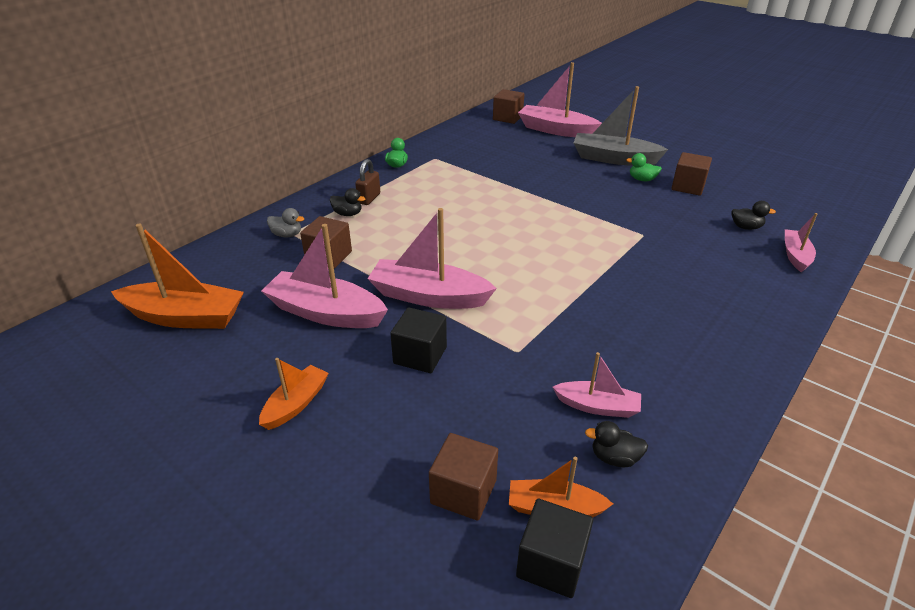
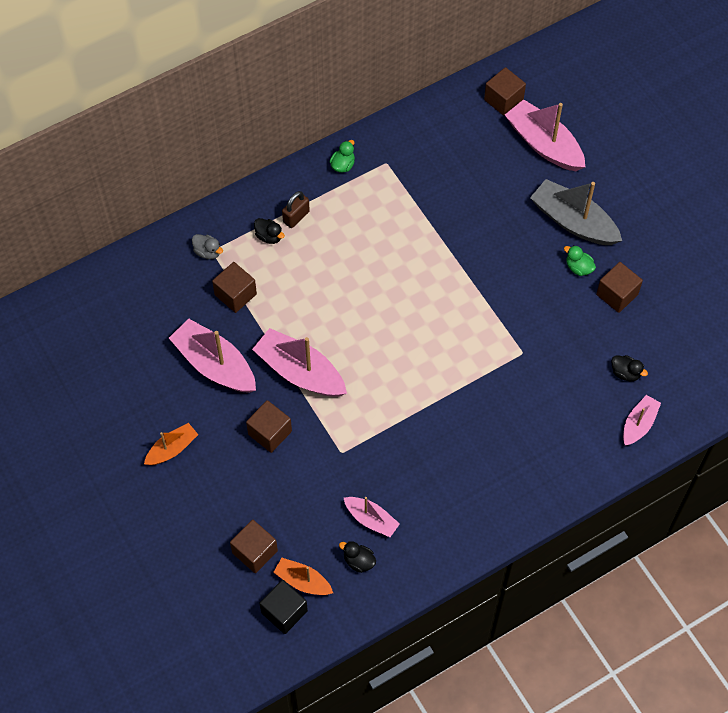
camera: 20 degrees right, 25 degrees up
(185, 317) = (110, 335): orange boat -> none
(420, 355) = (270, 433): black cube -> brown cube

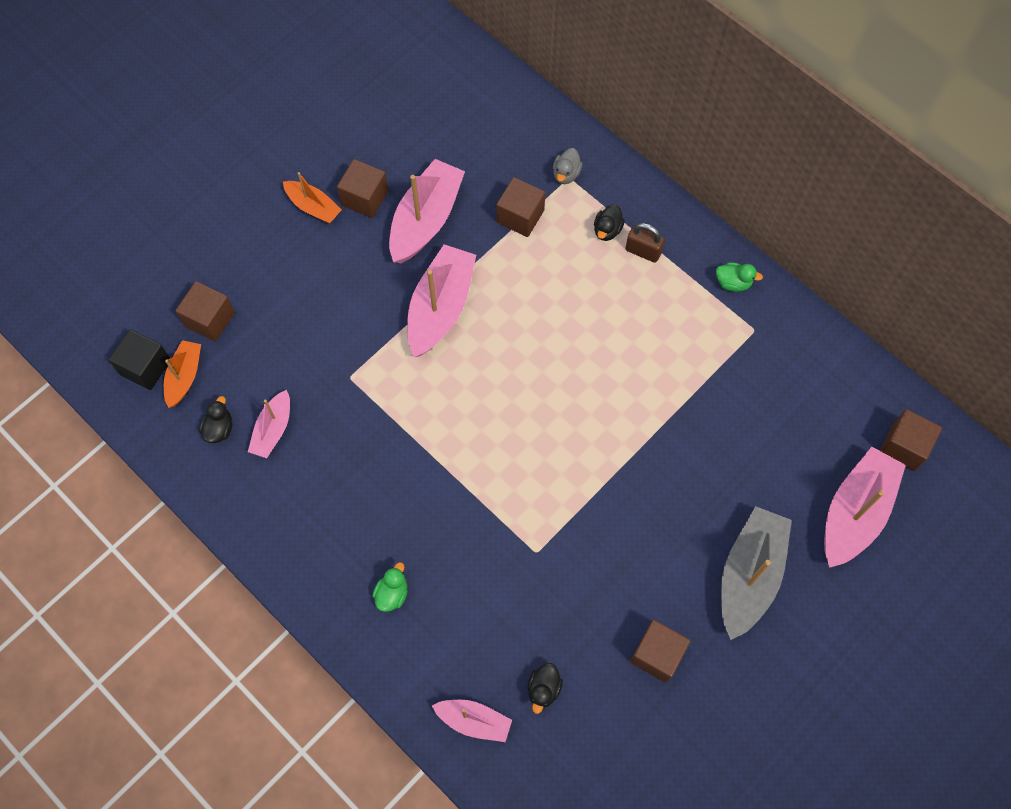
camera: 75 degrees right, 5 degrees up
(270, 433) = (356, 297): brown cube -> brown cube (365, 198)
(578, 268) = (681, 596): green duck -> green duck (392, 593)

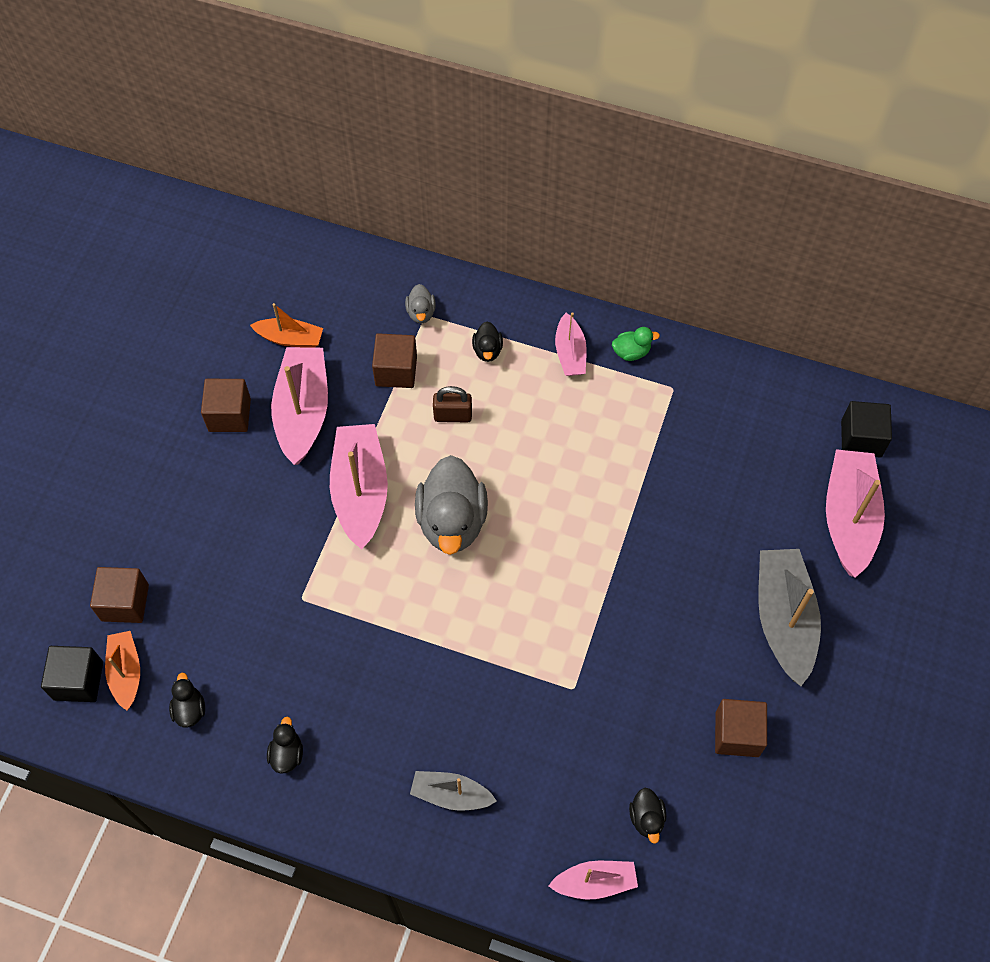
camera: 25 degrees left, 5 degrees down
(273, 429) = (247, 685): pink boat -> pink boat (570, 353)
(277, 499) = (287, 754): none -> black duck
(313, 207) = (180, 445): orange boat -> orange boat (290, 338)
(392, 593) = (451, 794): green duck -> grey boat
(504, 366) = (452, 521): none -> grey duck
(643, 251) = (532, 357): brown padlock -> brown padlock (453, 415)
(904, 446) = (861, 439): brown cube -> black cube

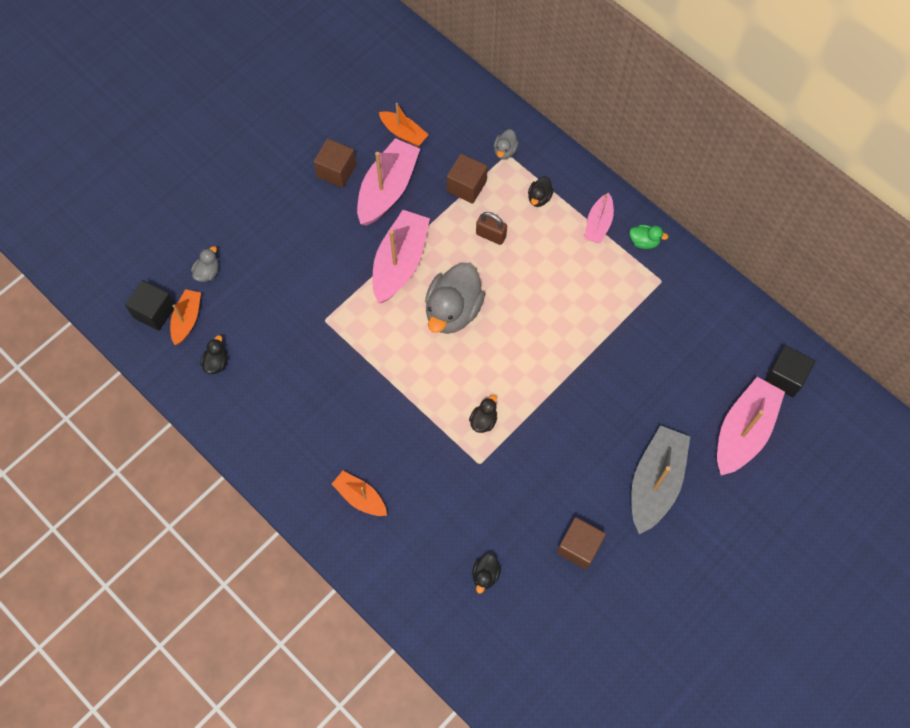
camera: 25 degrees right, 5 degrees up
(125, 602) = (208, 272): brown cube -> grey duck
(287, 754) = (265, 420): black duck -> black duck (483, 420)
(451, 794) = (360, 497): grey boat -> orange boat
(594, 882) = (428, 600): pink boat -> none

